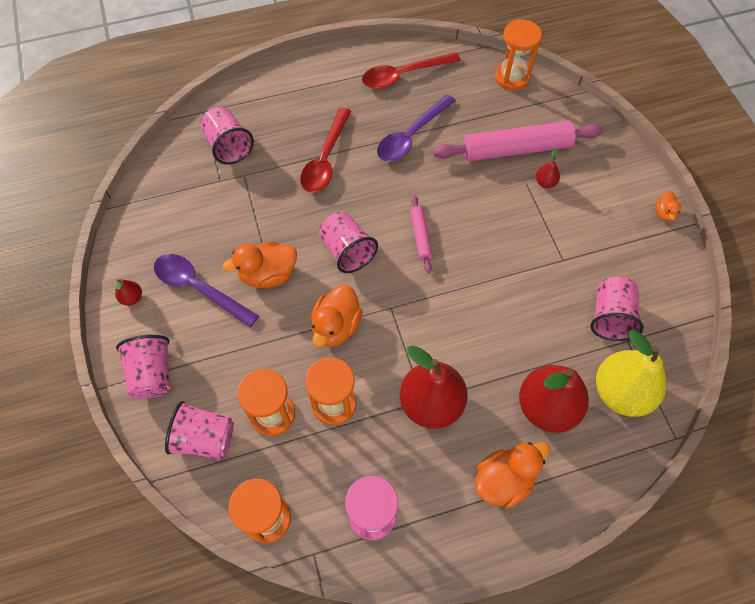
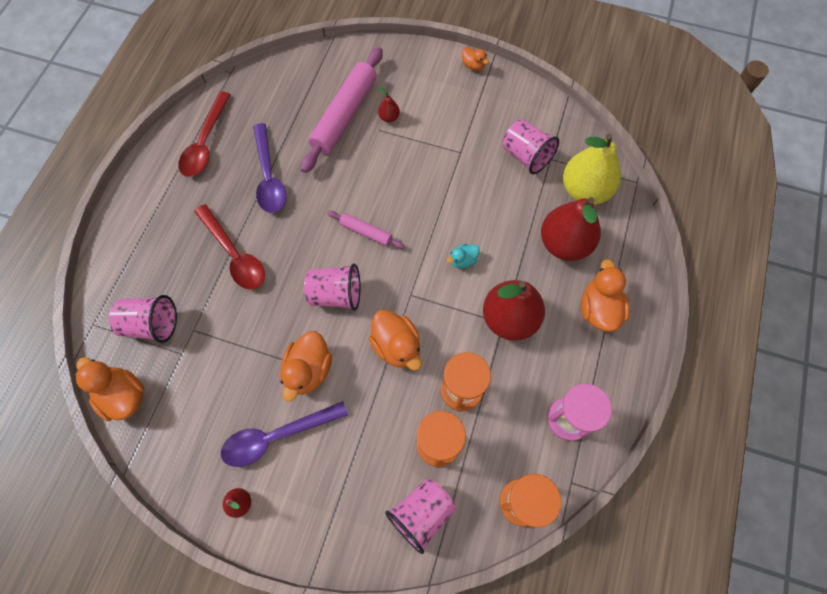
camera: 55 degrees left, 5 degrees up
(152, 374) = (330, 526): pink cup -> none
(163, 168) = (123, 396): none -> orange duck
(457, 329) = (463, 260): none -> turquoise duck
(512, 77) = (278, 72): orange hourglass -> none

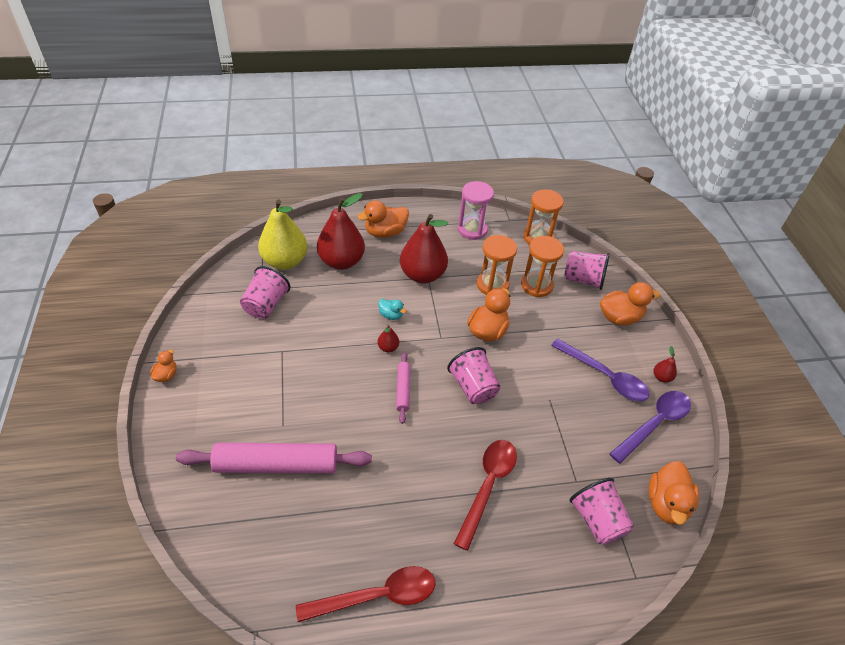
camera: 120 degrees left, 20 degrees down
(269, 177) = (387, 501): purple spoon -> purple spoon (654, 424)
(308, 370) = (545, 378): orange duck -> orange duck (619, 317)
(389, 117) = (263, 422): red pear -> red pear (388, 347)

